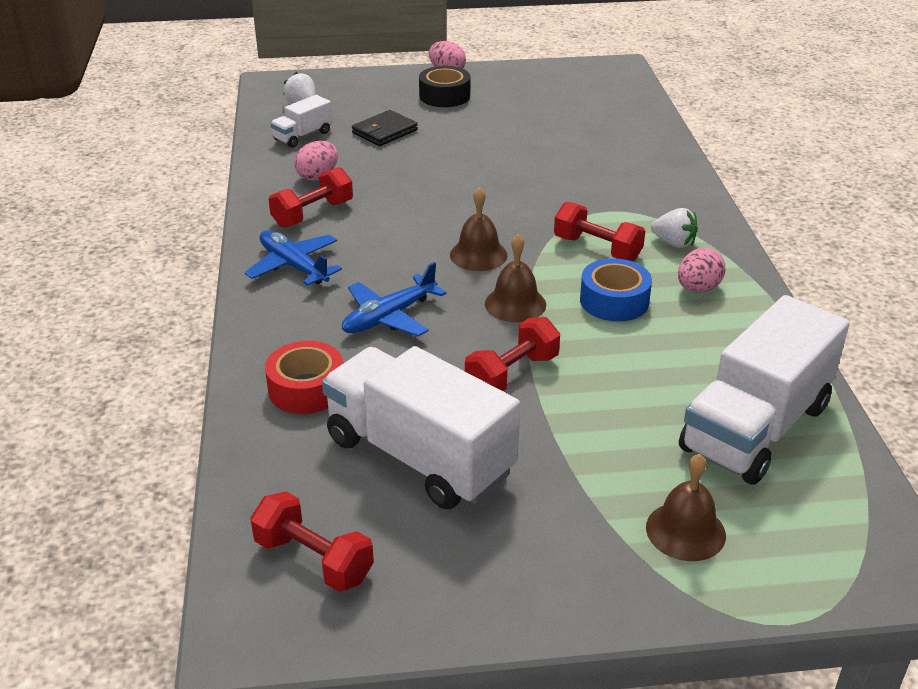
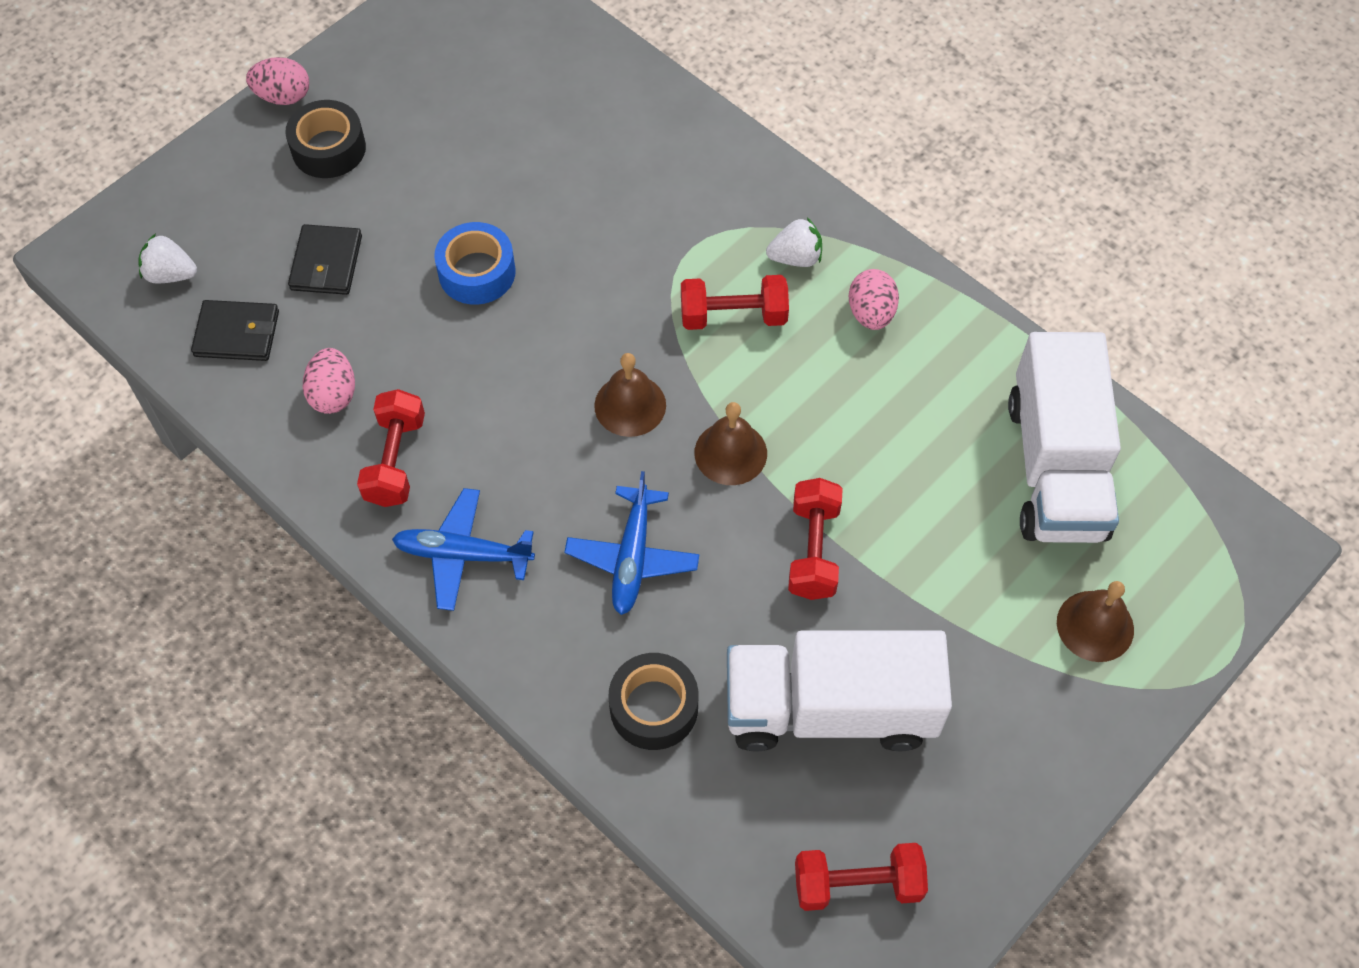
camera: 40 degrees left, 25 degrees up
(303, 136) = (237, 333): white truck -> black wallet
(306, 389) = (654, 707): red tape -> black tape
(614, 301) = (813, 384): blue tape -> blue tape (477, 272)

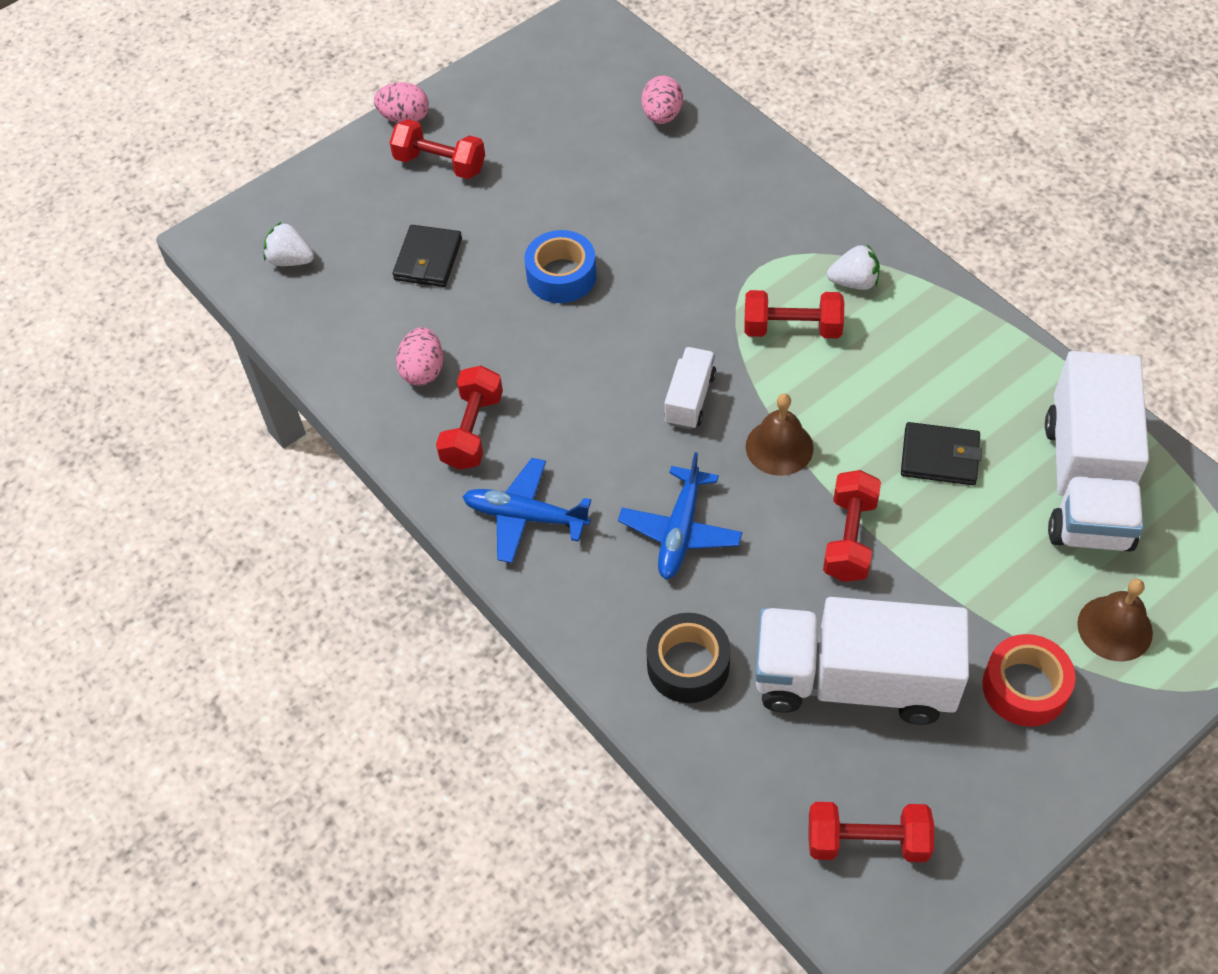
camera: 10 degrees right, 5 degrees down
(237, 333) = (343, 313): black wallet -> black wallet (939, 457)
(329, 148) = (440, 164): black tape -> red dumbbell
(630, 405) = (690, 399): brown bell -> white truck
(871, 313) = (921, 335): pink egg -> pink egg (662, 116)
(1007, 699) = (1025, 687): none -> red tape

